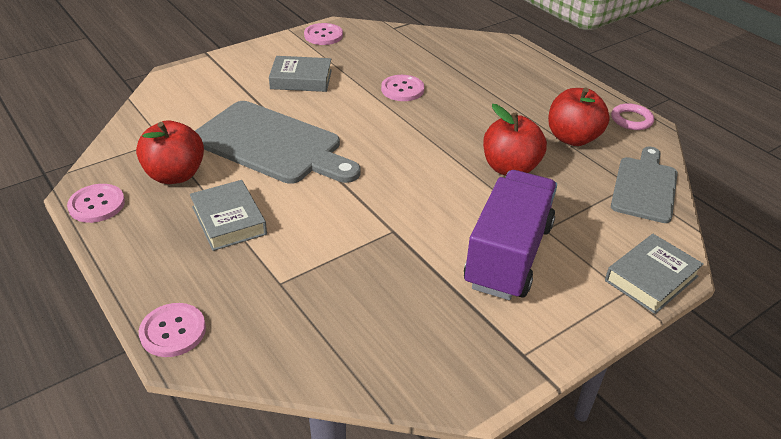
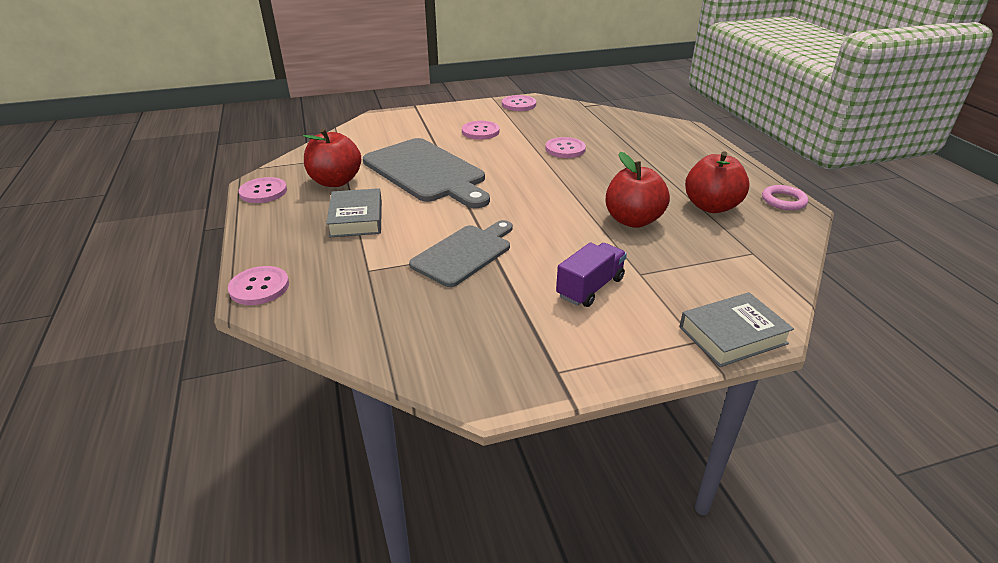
camera: 20 degrees right, 5 degrees down
(301, 79) = (480, 131): grey book -> pink button
(508, 255) = (590, 288): purple truck -> purple truck, size x0.56
(644, 187) = (768, 257): grey cutting board -> grey cutting board (464, 253)

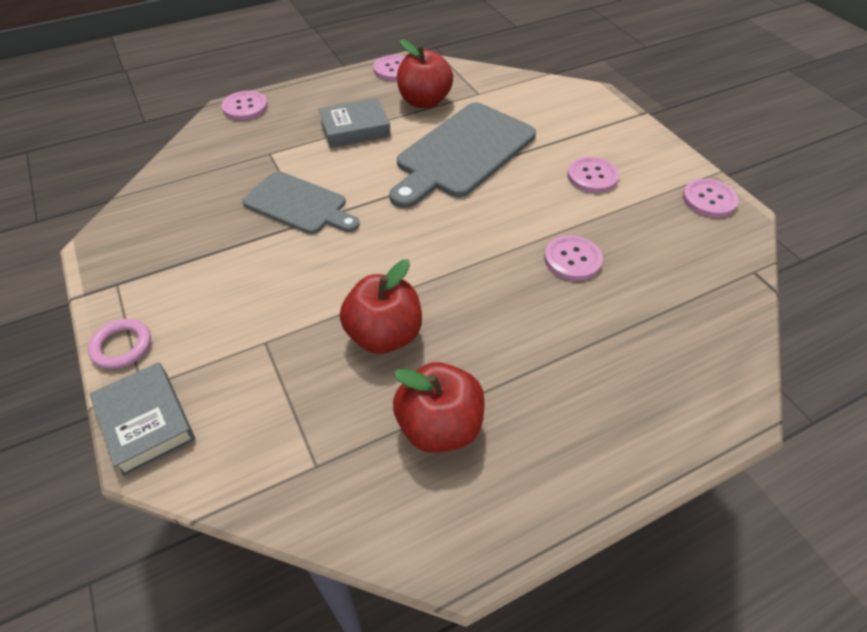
camera: 80 degrees right, 15 degrees up
(590, 288) = (238, 300): purple truck -> none
(783, 201) = (482, 536): pink ring -> pink ring (122, 346)

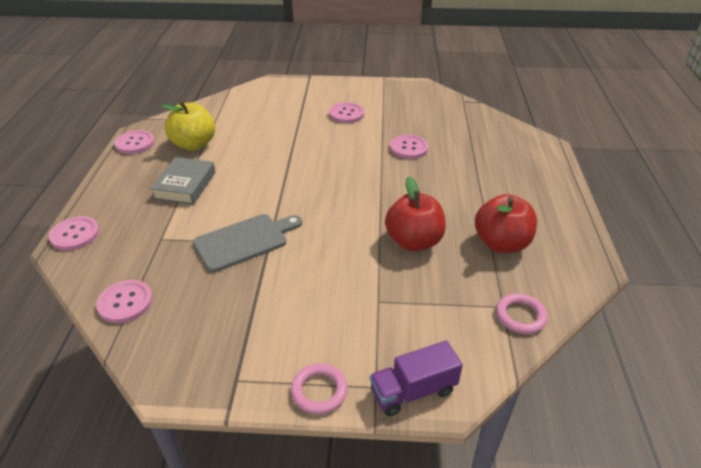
camera: 60 degrees left, 10 degrees down
(146, 422) = (413, 391): grey book -> purple truck
(307, 491) = (520, 316): none -> pink ring
(424, 101) = (194, 144): red apple -> yellow apple
(462, 153) = (271, 149): grey cutting board -> none
(709, 199) = (402, 89): pink button -> pink button (125, 302)

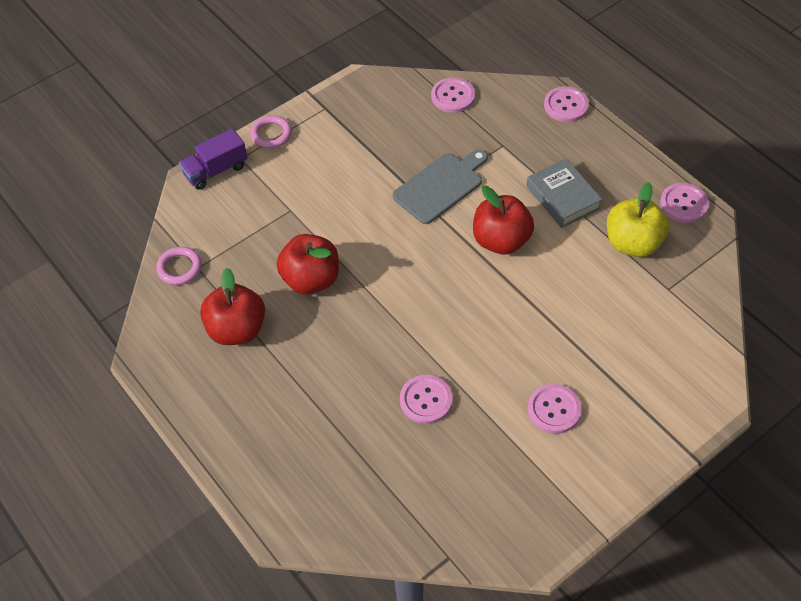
camera: 140 degrees right, 15 degrees up
(244, 241) = (440, 186): grey cutting board -> grey cutting board turned 150 degrees counterclockwise
(259, 187) = (501, 240): none -> red apple
(413, 391) = (216, 170): purple truck -> purple truck turned 150 degrees counterclockwise

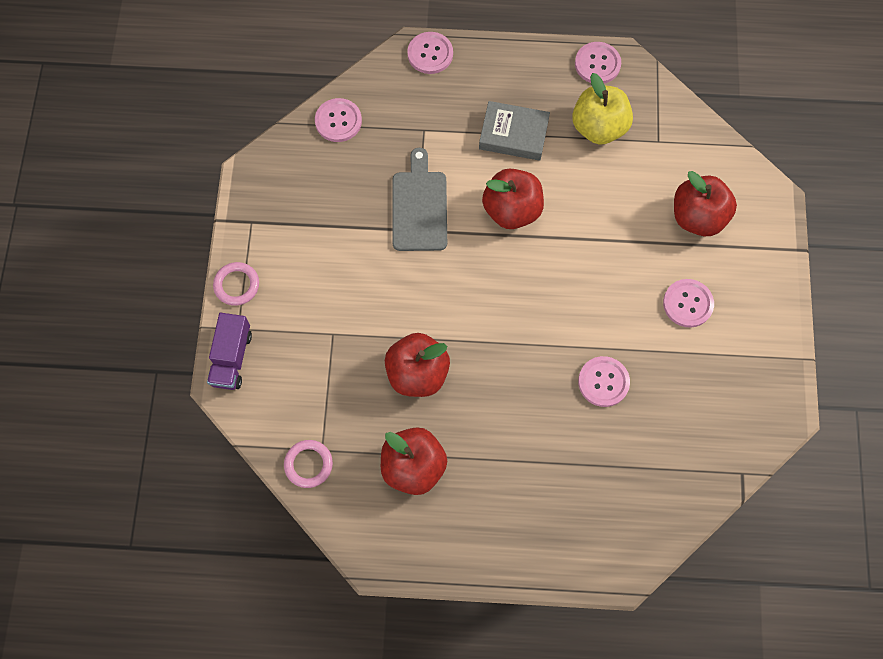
camera: 50 degrees left, 15 degrees up
(636, 362) = (697, 217): none -> red apple

